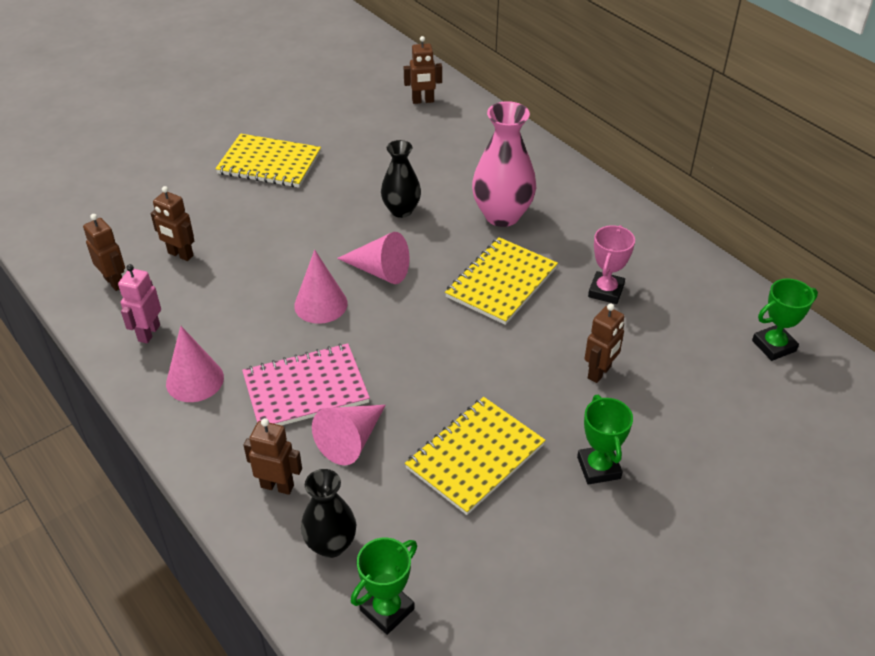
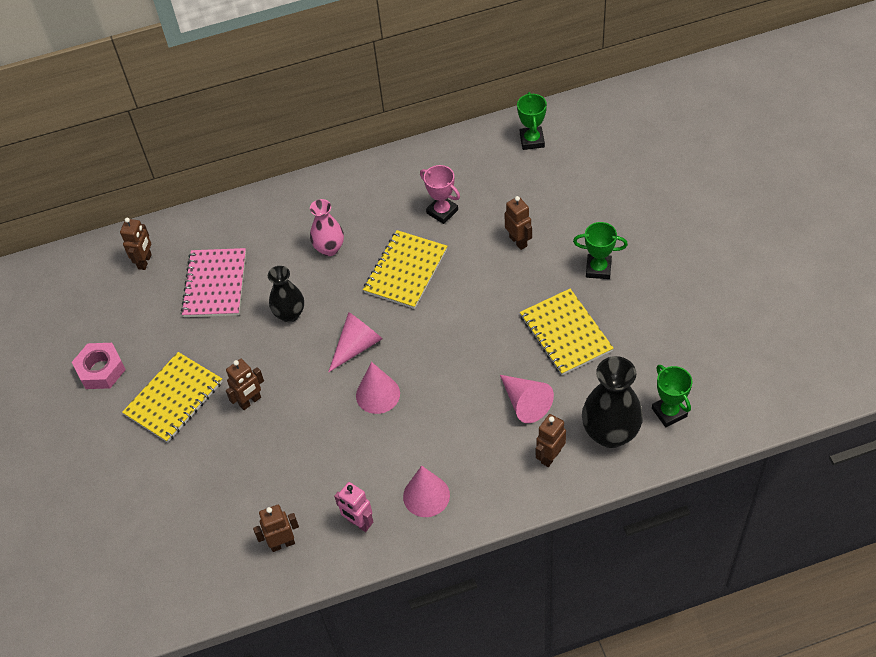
camera: 65 degrees left, 10 degrees up
(180, 254) = (269, 487): brown robot -> brown robot (250, 401)
(287, 112) = (101, 370): none -> pink nut
(305, 389) = (465, 422): pink notebook -> pink notebook (215, 284)
(331, 544) = (610, 433): black vase -> black vase, size x1.57
(501, 283) = (406, 271): yellow notebook -> yellow notebook turned 60 degrees clockwise
(502, 215) = (329, 248): pink vase -> pink vase, size x0.64

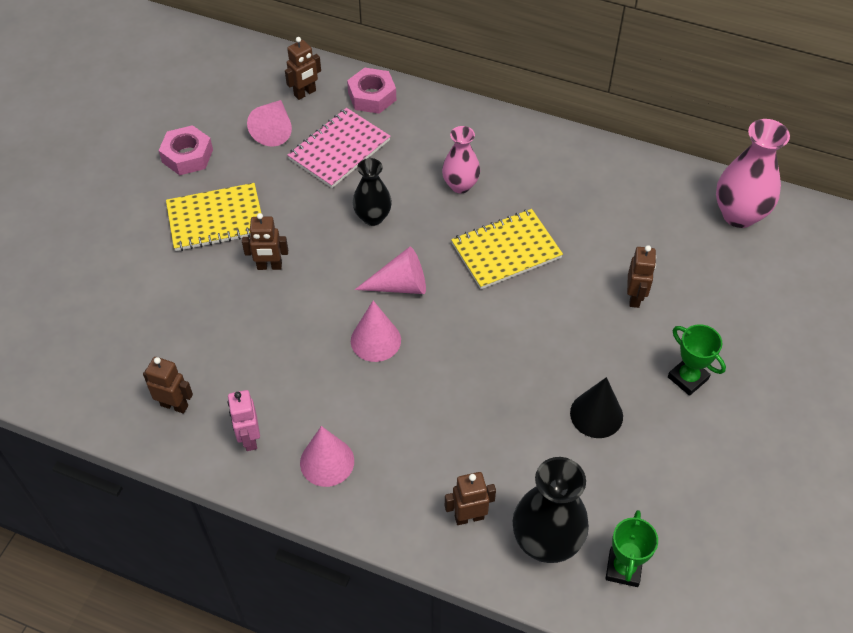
camera: 35 degrees right, 0 degrees up
(199, 229) = (372, 96): none -> pink nut
(442, 212) = (590, 221): pink trophy -> none
(525, 403) = (495, 449): pink cone -> pink cone (274, 129)
(532, 140) = (739, 214): green trophy -> pink vase
(565, 333) = (596, 414): yellow notebook -> black cone

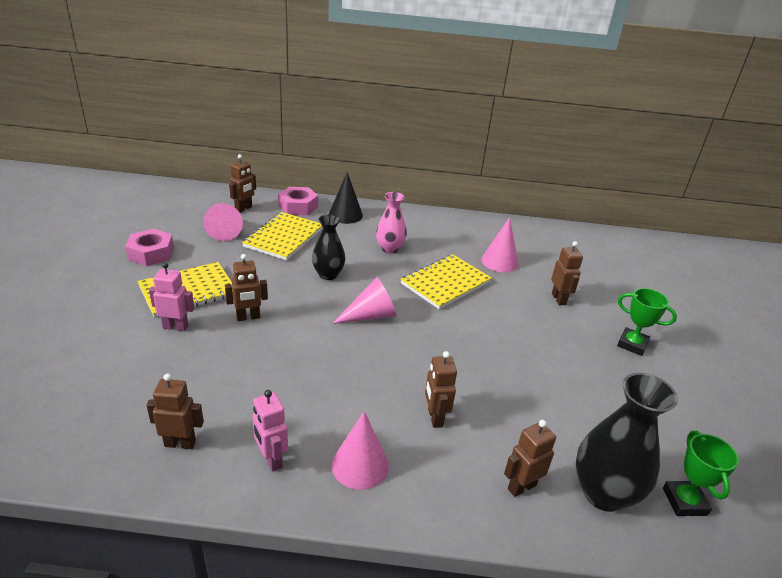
camera: 20 degrees left, 20 degrees down
(194, 267) = (176, 327): none -> pink robot
(339, 150) = (284, 237): pink notebook -> yellow notebook
(375, 340) = (366, 357): pink cone -> pink cone (499, 261)
(417, 426) = (435, 417): none -> brown robot
(596, 414) = (581, 381): black cone -> black cone (345, 215)
(739, 214) = (596, 244): pink vase -> none

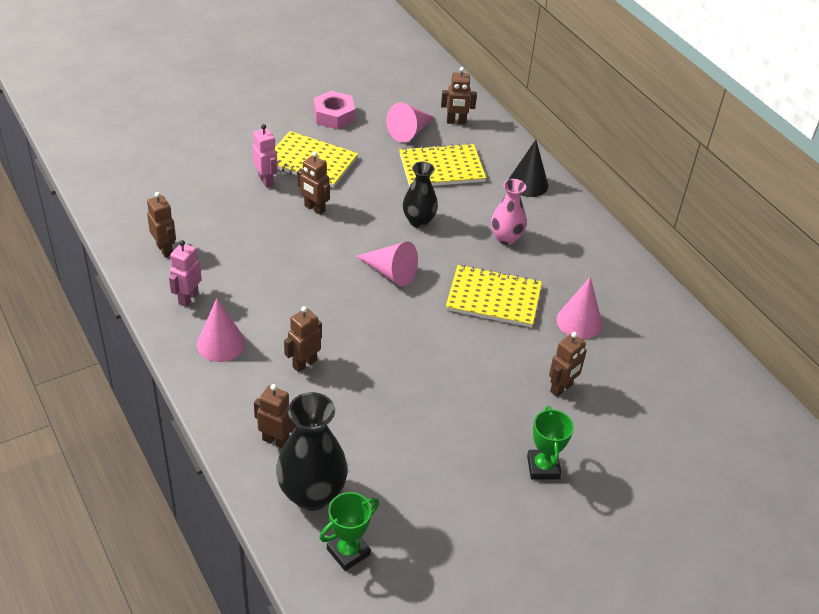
camera: 55 degrees right, 10 degrees up
(298, 206) = (502, 149): pink nut -> none

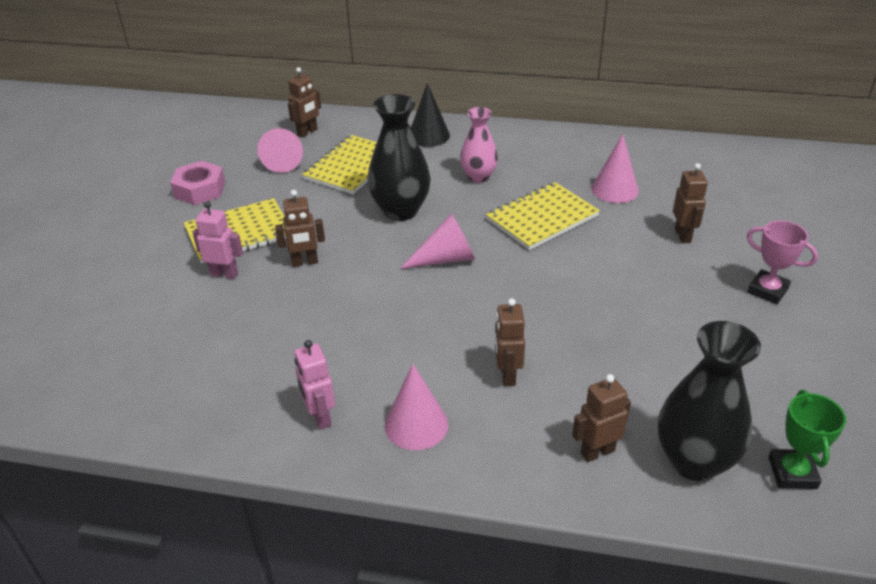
camera: 45 degrees left, 5 degrees down
(165, 249) = (225, 399): brown robot -> none
(418, 221) = (400, 210): black vase -> black vase, size x1.57
(543, 467) = (767, 290): green trophy -> pink trophy

